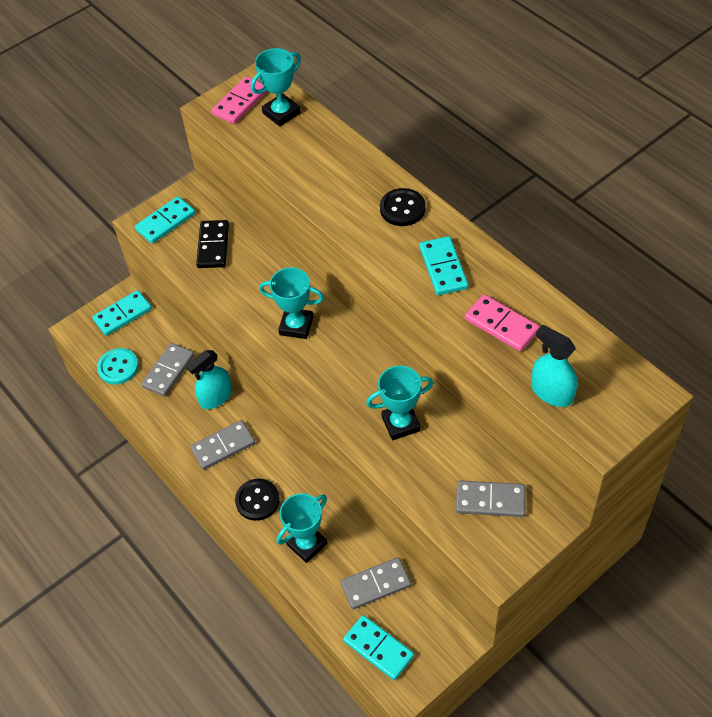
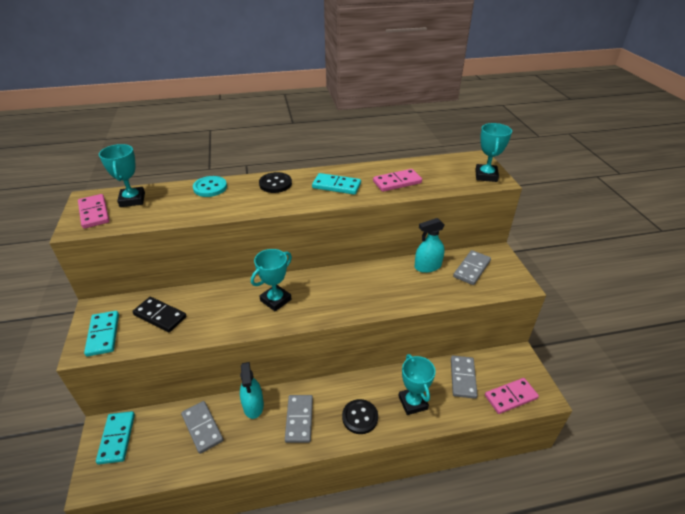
camera: 65 degrees left, 15 degrees down
(118, 367) = (163, 465): turquoise button -> turquoise button (210, 187)
(378, 648) = (510, 397): turquoise domino -> pink domino
(401, 423) = (393, 283): turquoise trophy -> turquoise trophy (486, 176)
(552, 392) = (457, 183): turquoise spray bottle -> turquoise spray bottle (427, 266)

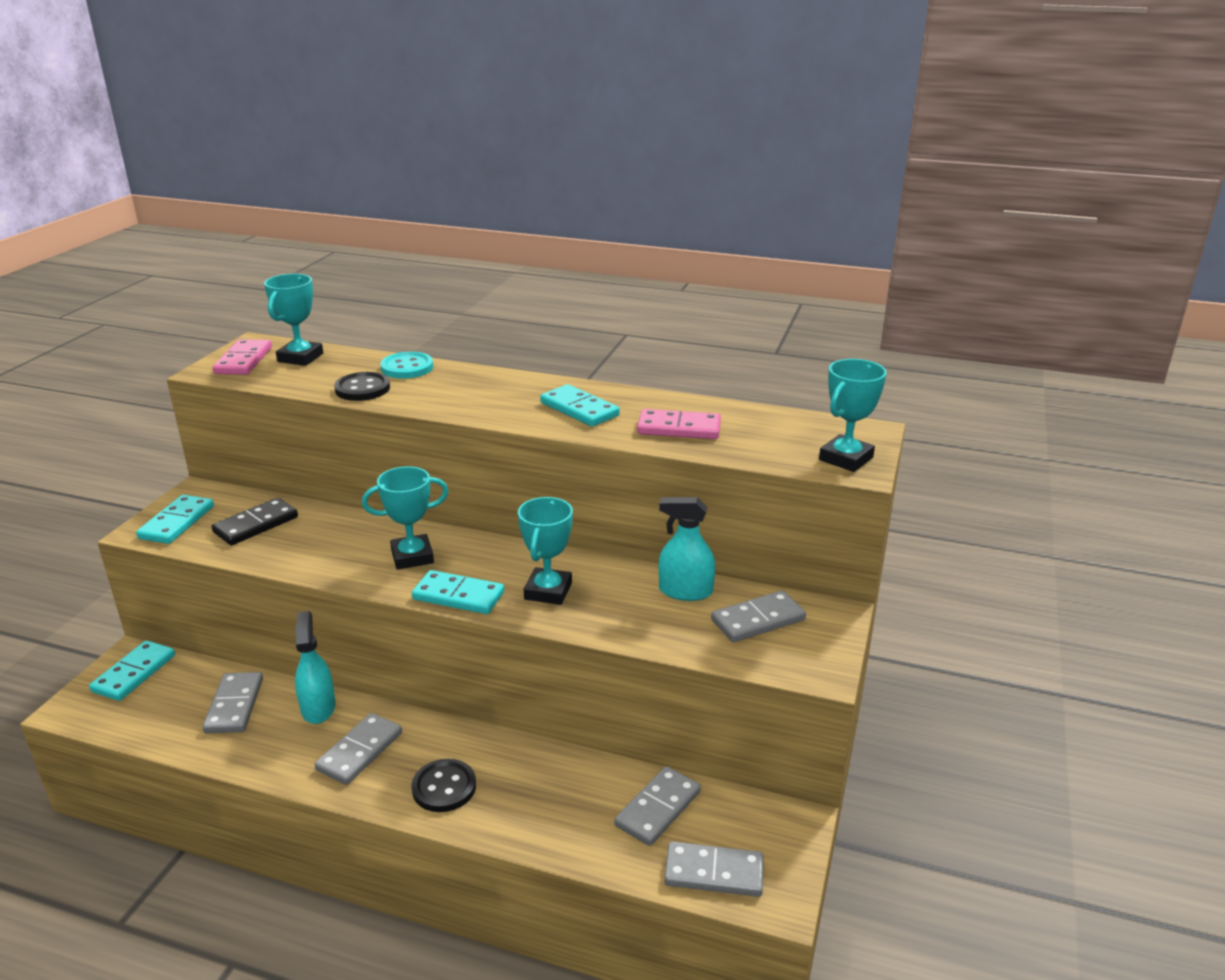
camera: 30 degrees right, 10 degrees down
(160, 316) = (256, 525): black domino -> black domino turned 75 degrees clockwise
(253, 405) = (318, 707): turquoise spray bottle -> turquoise spray bottle turned 150 degrees clockwise
(275, 184) = (497, 385): black button -> black button (362, 389)
(324, 313) = (458, 596): none -> turquoise domino
(413, 402) = (541, 805): turquoise trophy -> turquoise trophy (548, 591)
(510, 397) = (714, 873): pink domino -> grey domino

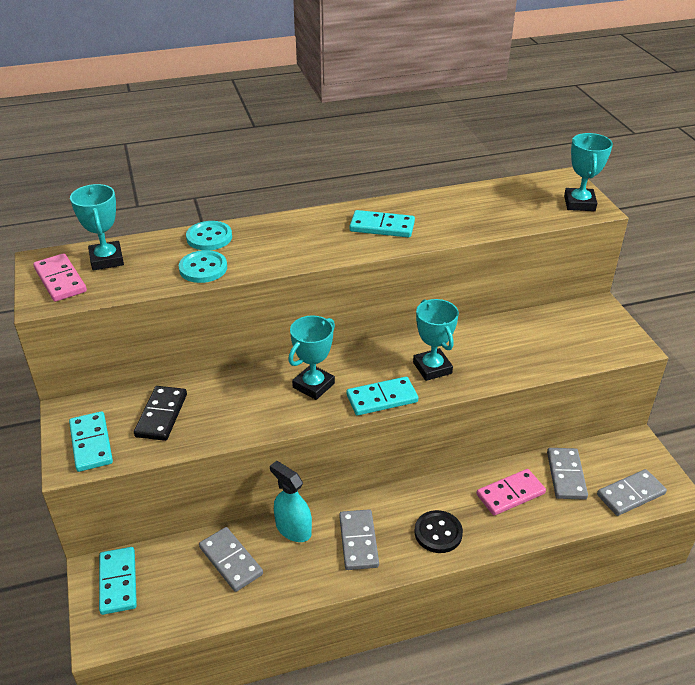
camera: 35 degrees left, 10 degrees up
(362, 389) = (203, 268): black button -> turquoise button
(679, 428) = (462, 218): pink domino -> pink domino (510, 494)
(685, 591) = (509, 330): turquoise spray bottle -> none
(758, 620) = (568, 330): grey domino -> none

